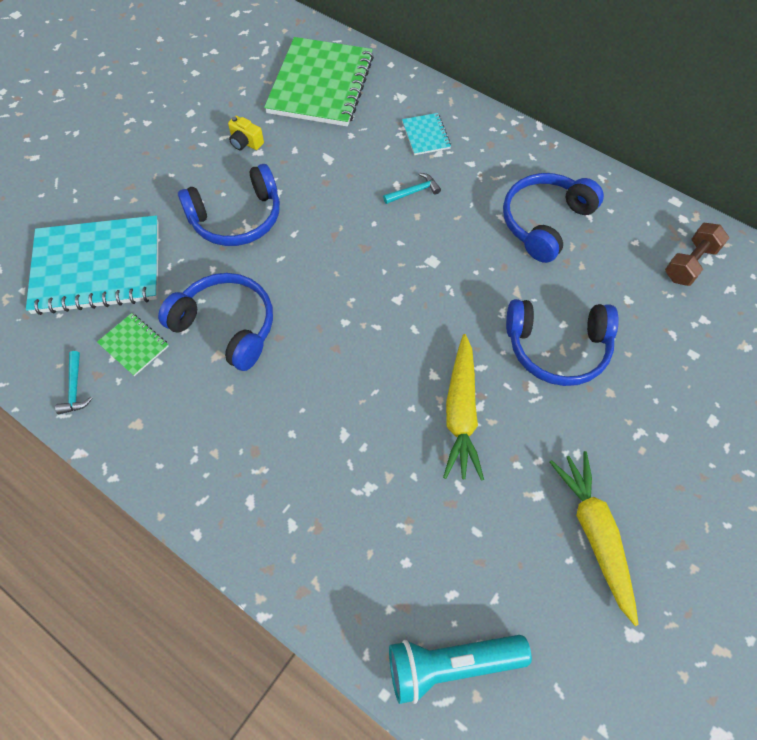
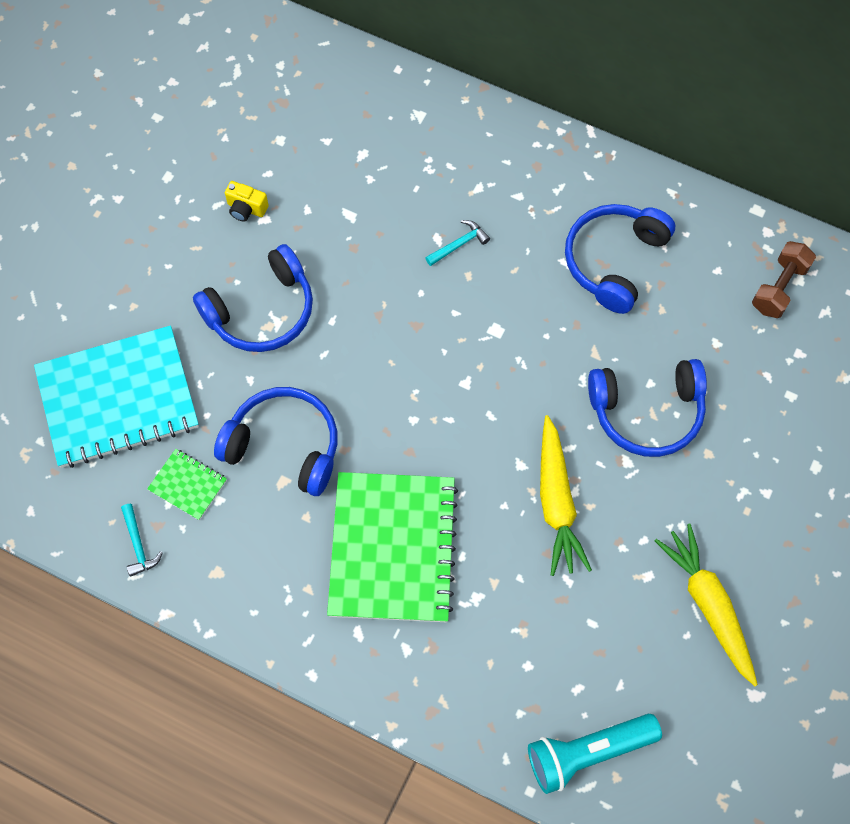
camera: 10 degrees left, 5 degrees up
(320, 84) = (317, 112): green notebook -> green notebook (392, 548)
(426, 135) = (459, 165): turquoise notebook -> none

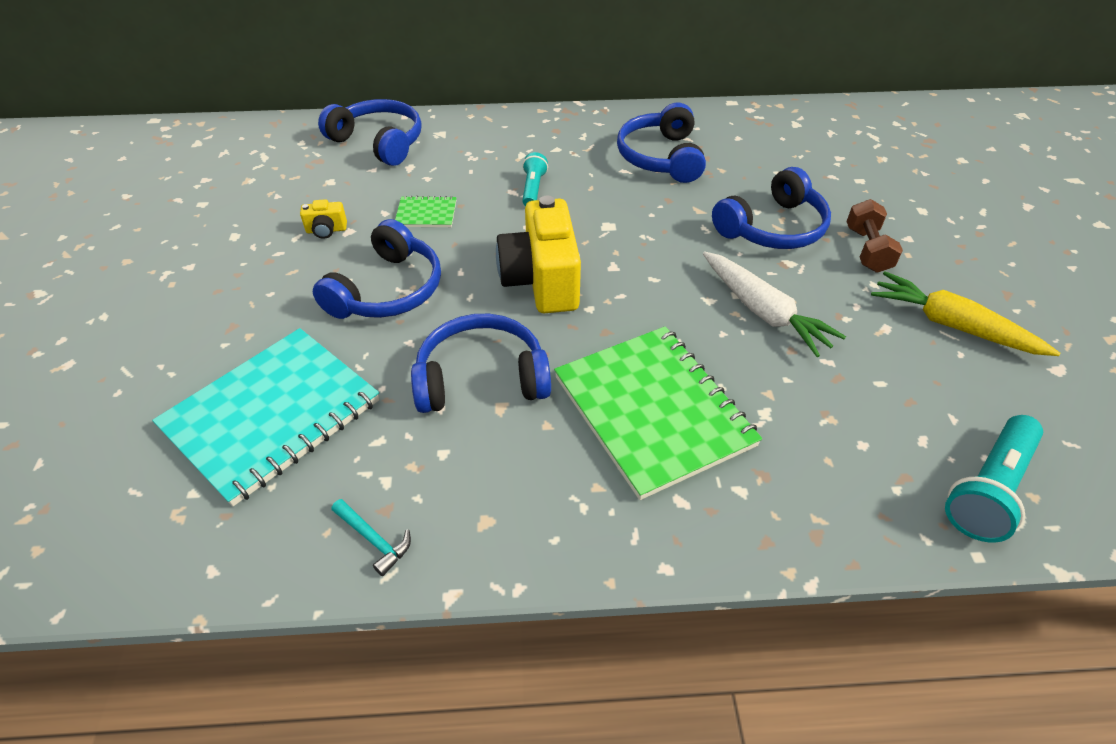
camera: 30 degrees left, 20 degrees down
(188, 485) = (399, 455): green notebook -> green notebook (426, 214)
(352, 101) = (379, 142): none -> blue headphones
(393, 368) = (542, 281): none -> yellow camera
(459, 244) = (533, 189): turquoise hammer -> turquoise flashlight
(556, 502) = (763, 311): yellow carrot -> white carrot
(779, 288) = (788, 131): brown dumbbell -> brown dumbbell (867, 250)

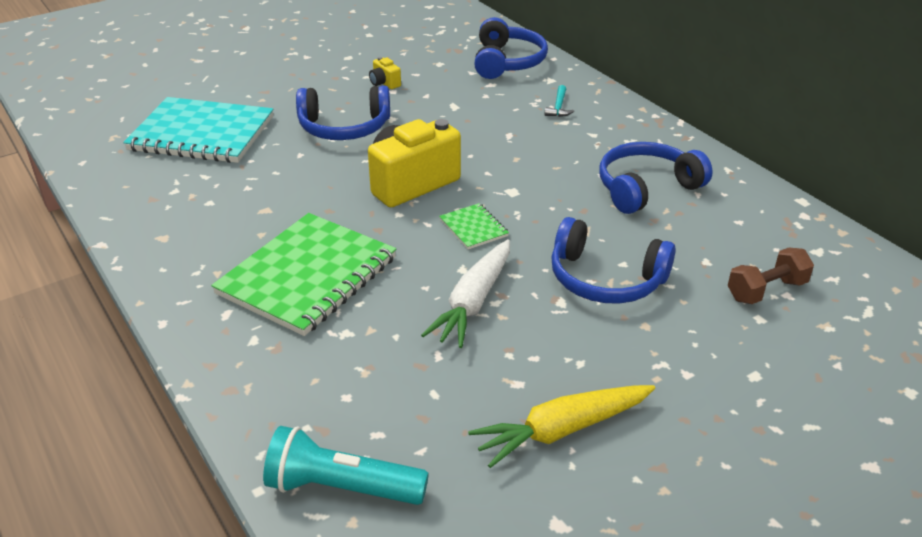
camera: 60 degrees right, 10 degrees down
(374, 539) = (128, 203): turquoise hammer -> turquoise hammer (558, 107)
(426, 214) = (441, 111): green notebook -> green notebook (473, 228)
(481, 378) = (287, 193): blue headphones -> none
(533, 189) = (523, 142): turquoise flashlight -> none
(867, 250) = (633, 347): brown dumbbell -> brown dumbbell (766, 290)
(952, 326) = (562, 430): yellow carrot -> yellow carrot turned 120 degrees counterclockwise

